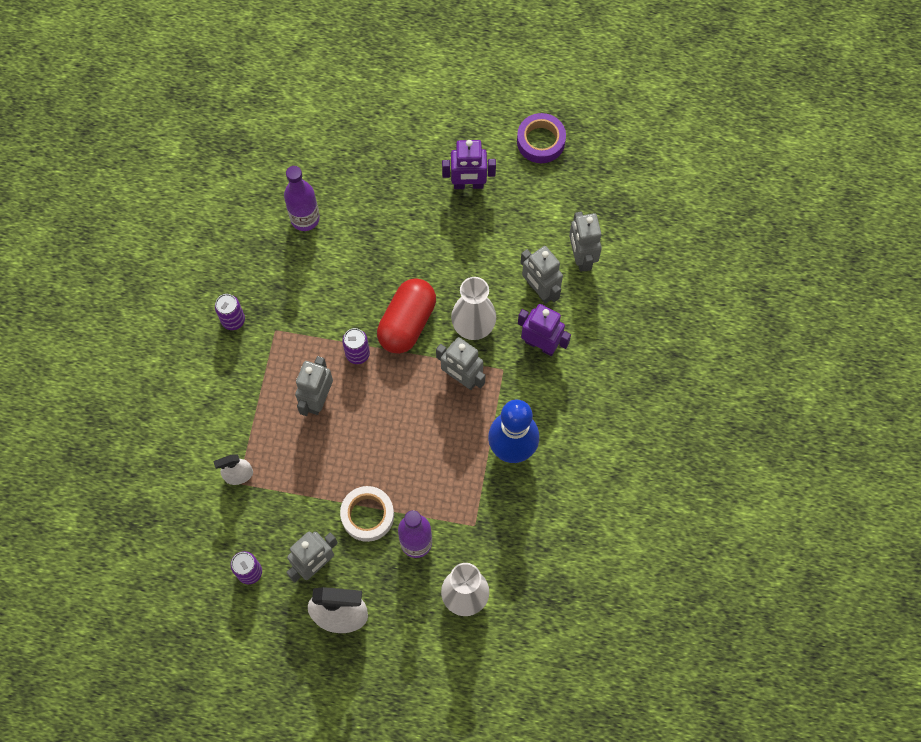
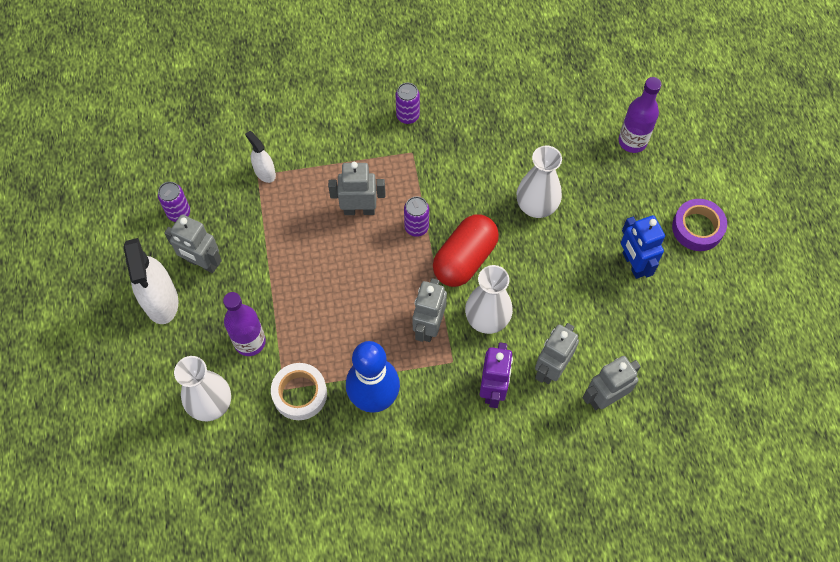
camera: 70 degrees right, 5 degrees down
(305, 218) = (531, 137): purple bottle -> purple bottle (632, 141)
(367, 515) = (262, 290): white tape -> white tape (300, 394)
(378, 242) = (536, 206): none -> white vase
(407, 323) = (465, 259): red capsule -> red capsule turned 60 degrees counterclockwise
(468, 184) = (633, 264): purple robot -> blue robot
(540, 141) = (714, 315): purple tape -> purple tape (697, 228)

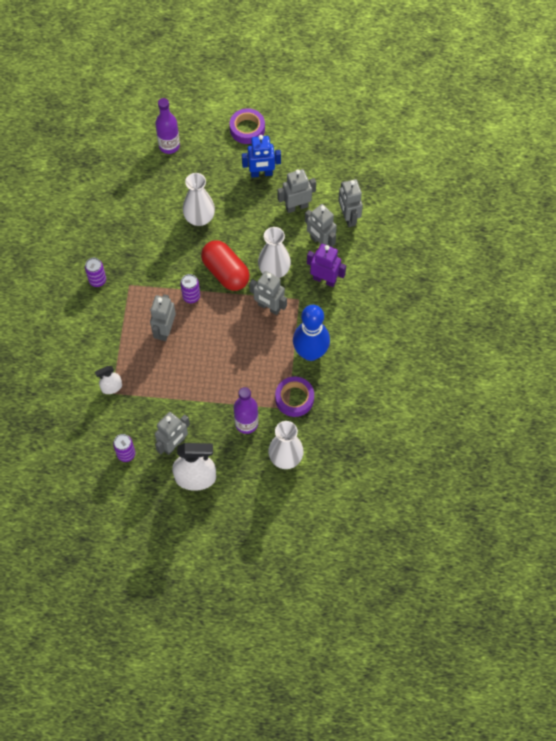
camera: 75 degrees left, 0 degrees up
(300, 394) = (294, 398): white tape -> purple tape
(597, 323) = (296, 206): none -> grey robot

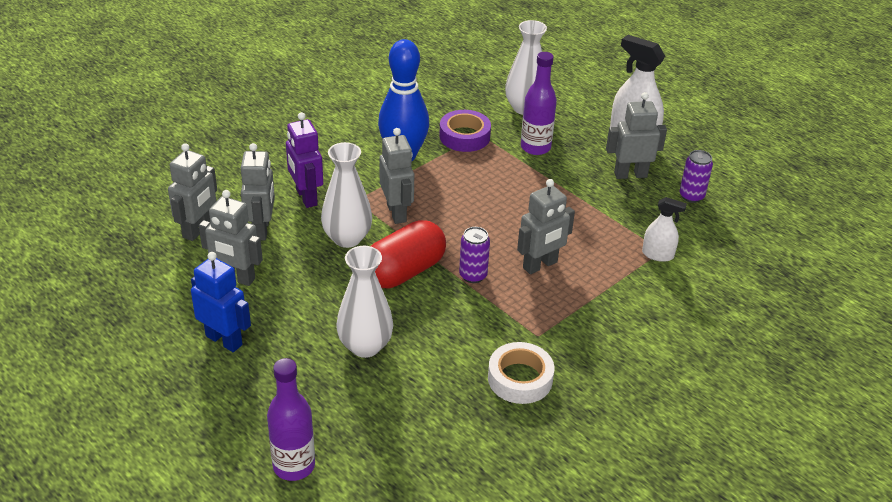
camera: 140 degrees left, 25 degrees down
(97, 280) = (576, 367): purple can -> none
(117, 254) = (520, 379): none -> white tape
(225, 272) = (404, 271): red capsule -> red capsule turned 45 degrees clockwise
(247, 129) = (164, 406): purple tape -> none

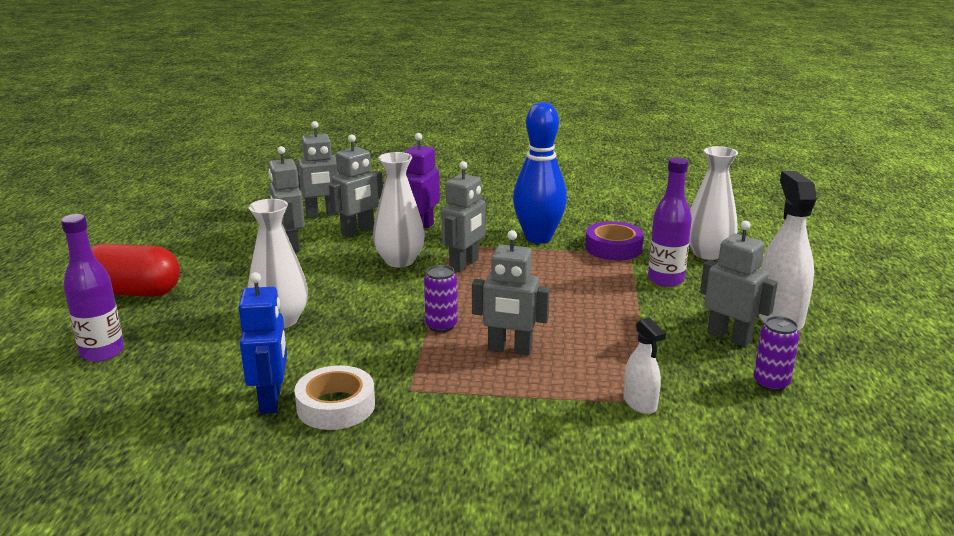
camera: 50 degrees right, 15 degrees down
(224, 340) = (216, 270): blue robot -> blue robot (271, 400)
(404, 271) = (397, 297): red capsule -> red capsule (133, 292)

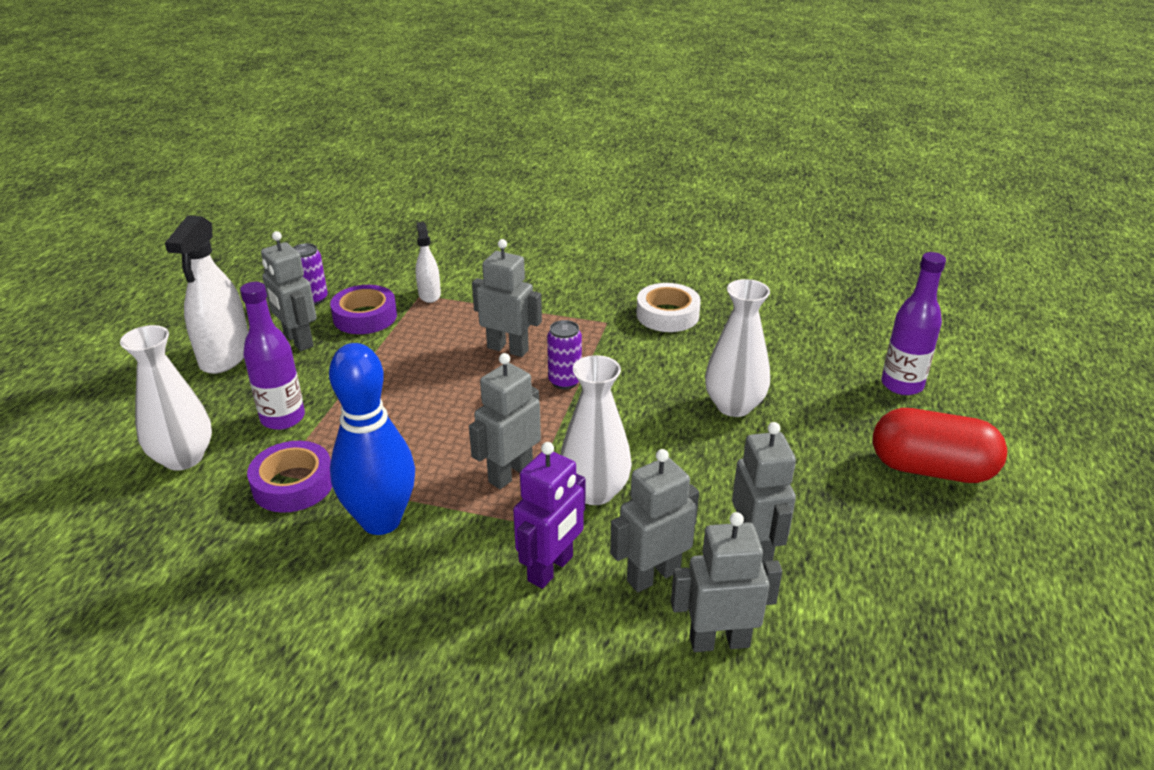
camera: 170 degrees left, 10 degrees up
(271, 400) = (721, 324): blue robot -> none
(688, 368) = (365, 317): none -> purple tape

